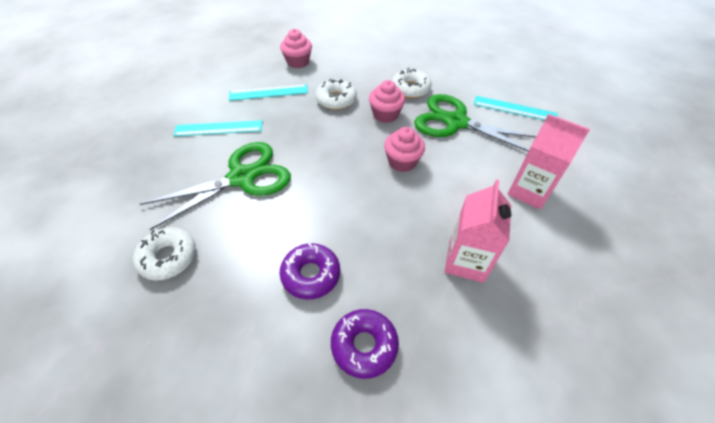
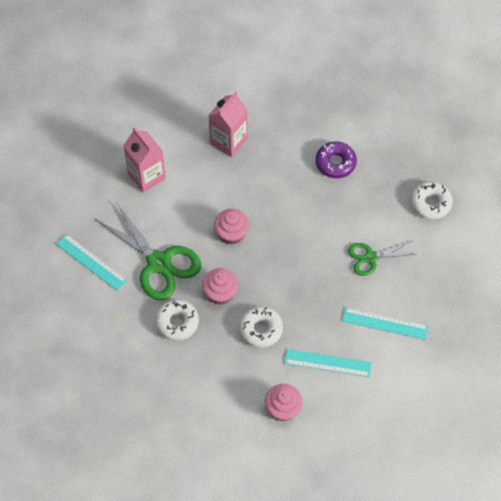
camera: 160 degrees left, 10 degrees up
(242, 178) = (370, 257): green scissors -> green scissors, size x0.57
(364, 345) = (316, 114): purple donut -> none

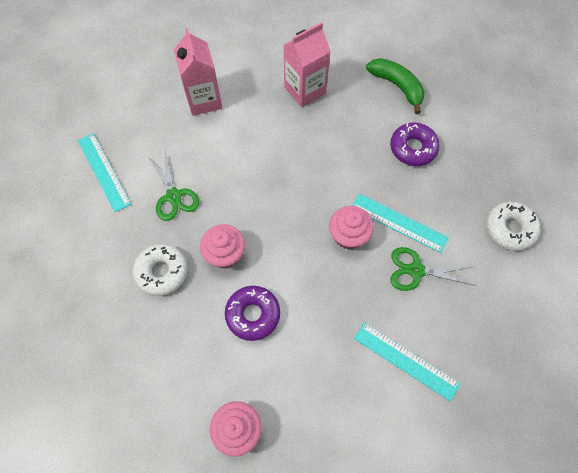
camera: 20 degrees right, 5 degrees up
(159, 263) = (173, 196): green scissors -> green scissors, size x0.57
(231, 233) = (266, 189): pink cupcake -> pink cupcake (348, 235)
(260, 329) = (253, 314): white donut -> purple donut
(304, 114) = (397, 86): none -> green banana
(327, 363) = (316, 387): turquoise ruler -> turquoise ruler (399, 223)

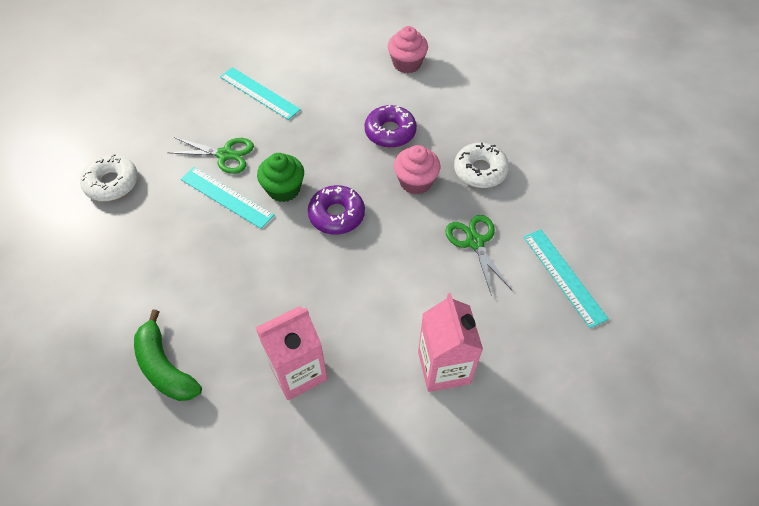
camera: 175 degrees left, 10 degrees down
(348, 235) = (284, 189): pink cupcake -> green cupcake
(413, 148) = (179, 276): purple donut -> purple donut (336, 215)

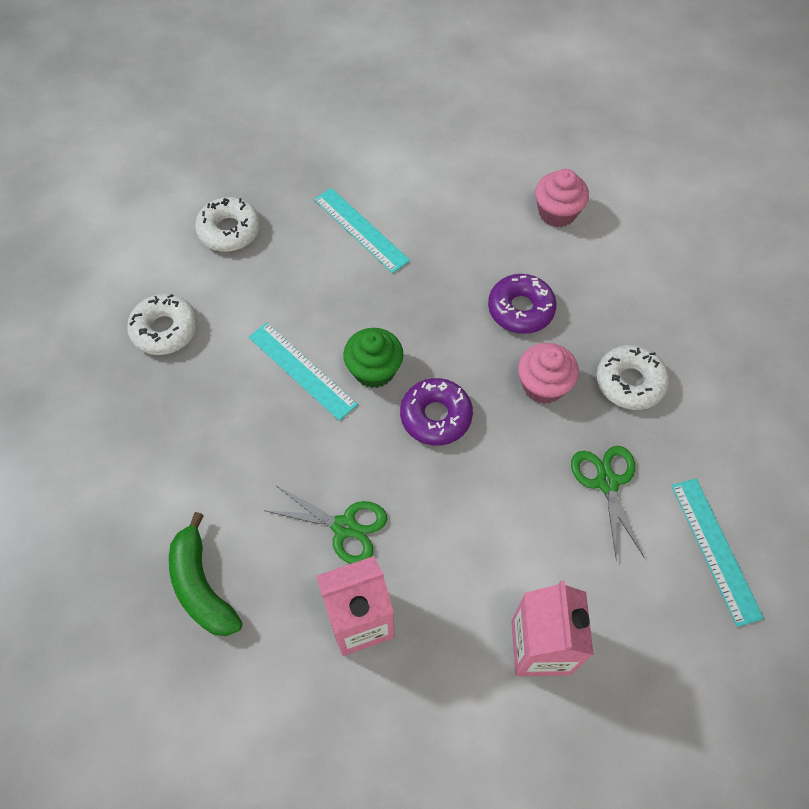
camera: 10 degrees right, 5 degrees up
(156, 106) = (229, 231): none -> white donut
(225, 154) = (307, 311): green scissors -> green scissors (344, 527)

